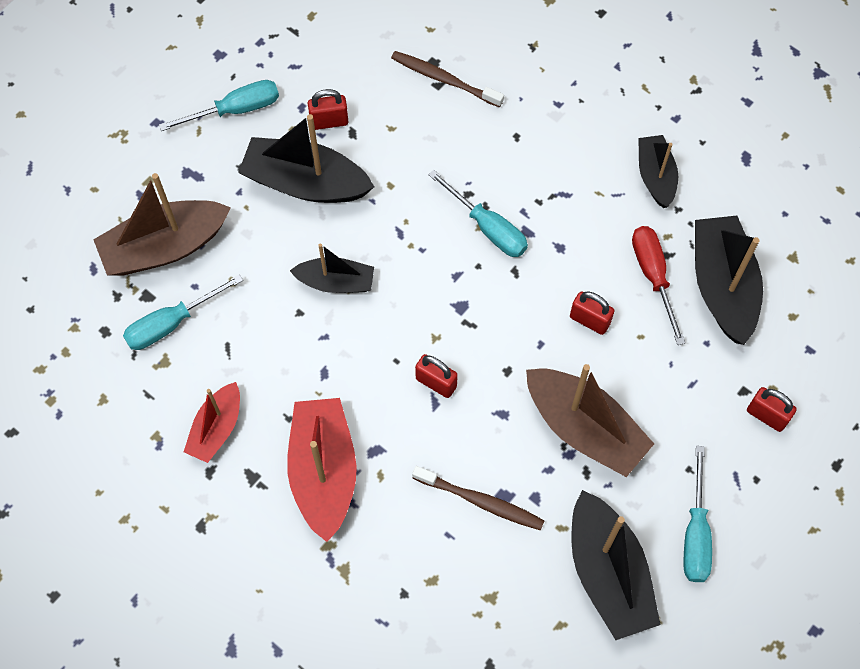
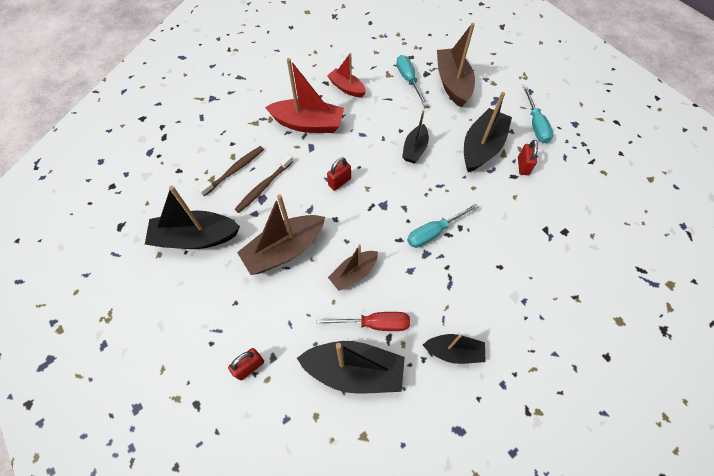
camera: 105 degrees right, 5 degrees down
(444, 79) = (550, 234): brown toothbrush -> brown toothbrush (235, 170)
(589, 320) = (354, 273): red padlock -> brown boat
(695, 533) = (195, 293): turquoise screwdriver -> none

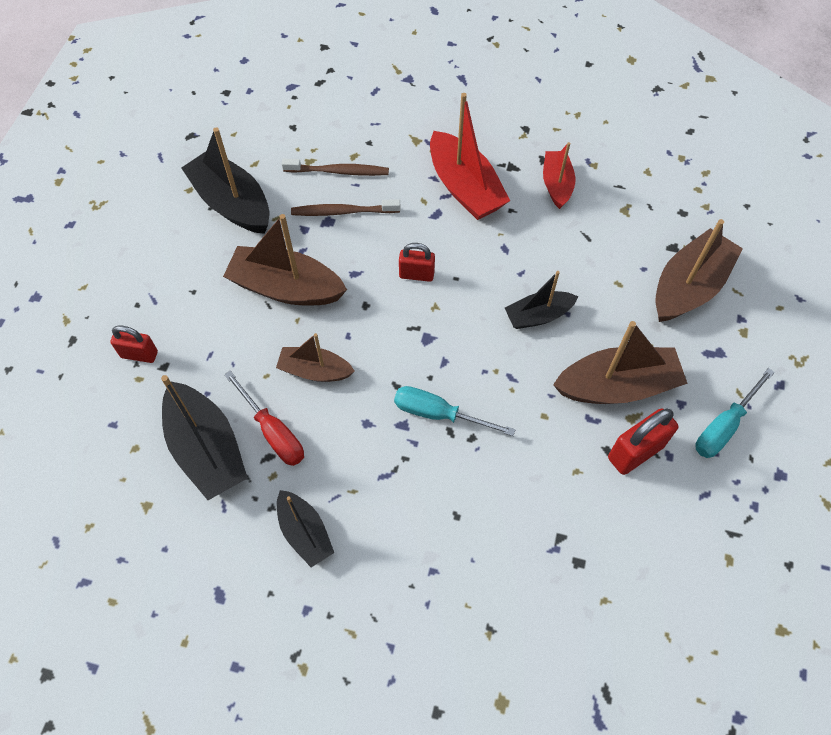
camera: 50 degrees right, 0 degrees up
(408, 80) = (640, 236): turquoise screwdriver -> none
(482, 147) = (617, 386): black boat -> brown boat
(523, 166) = (635, 452): red padlock -> red padlock, size x1.53

